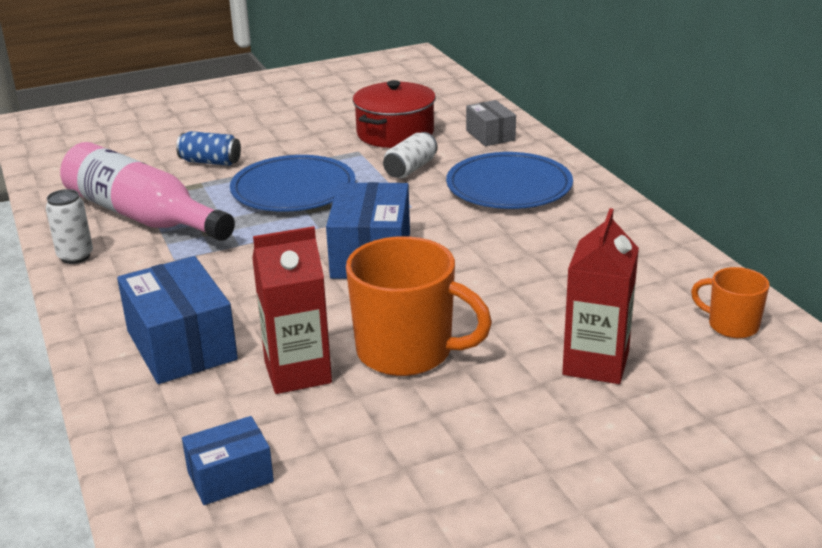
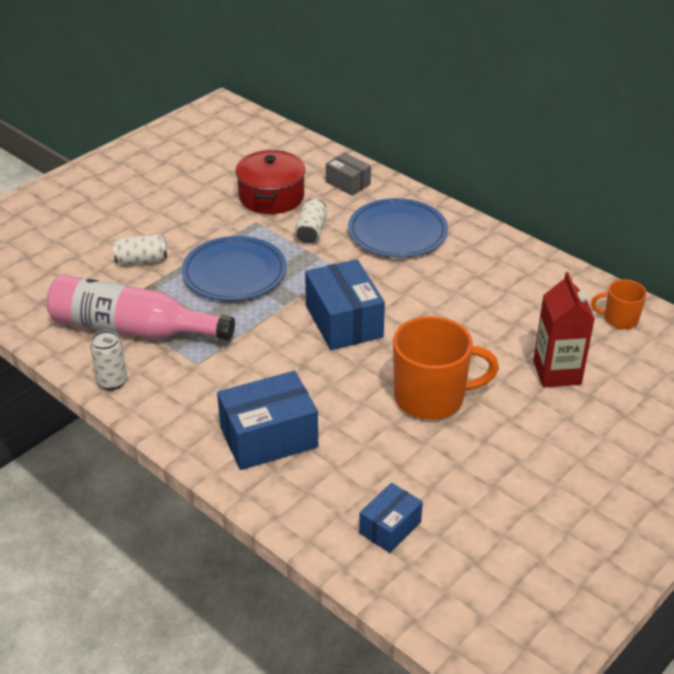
camera: 25 degrees left, 10 degrees up
(181, 345) = (269, 437): blue box -> blue box turned 60 degrees counterclockwise
(210, 162) = (141, 260): blue can -> white can
(298, 372) = (370, 436): red carton -> none

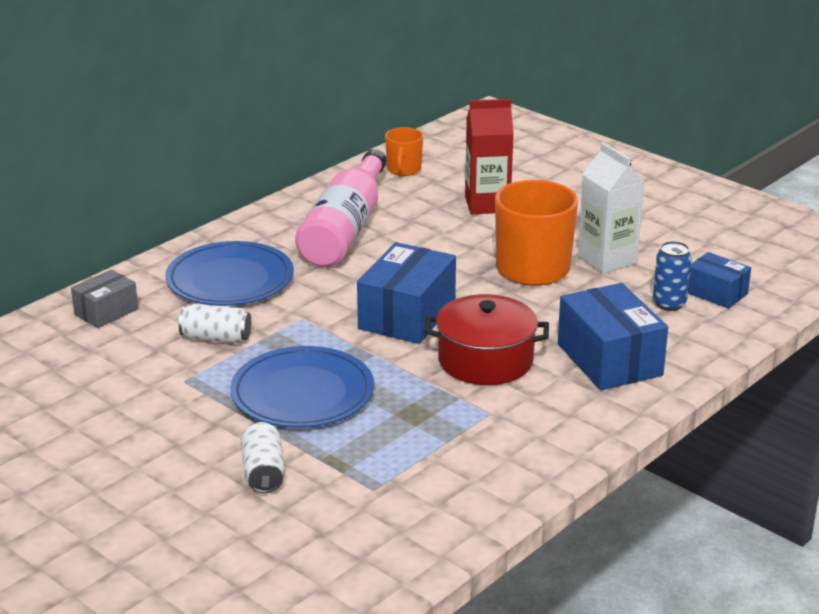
camera: 90 degrees left, 10 degrees down
(112, 382) = (530, 474): white can -> none
(132, 329) = (422, 468): pink bottle -> pink bottle (345, 229)
(271, 196) = (122, 370): red pot -> red pot (485, 360)
(344, 321) = (407, 315): blue box -> blue box turned 45 degrees counterclockwise
(367, 488) = (669, 304): none -> blue can
(452, 450) = (607, 260): none -> white carton

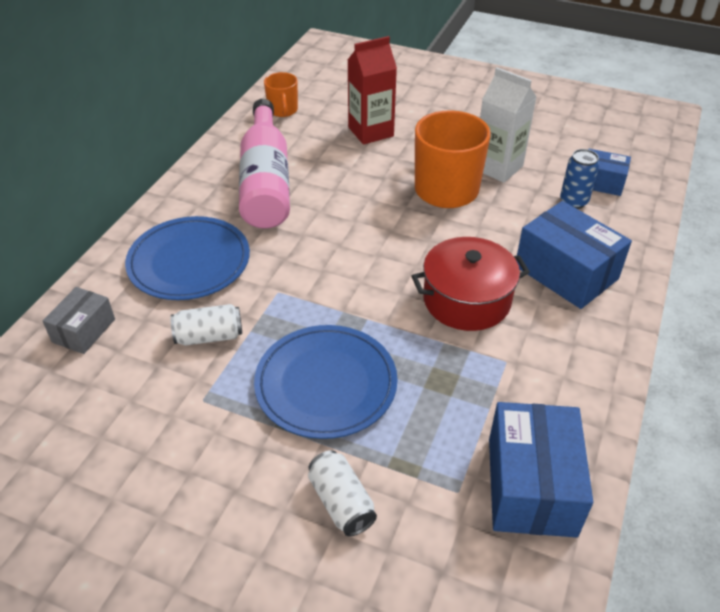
camera: 20 degrees left, 15 degrees up
(407, 315) = (371, 265): blue box -> blue box (531, 486)

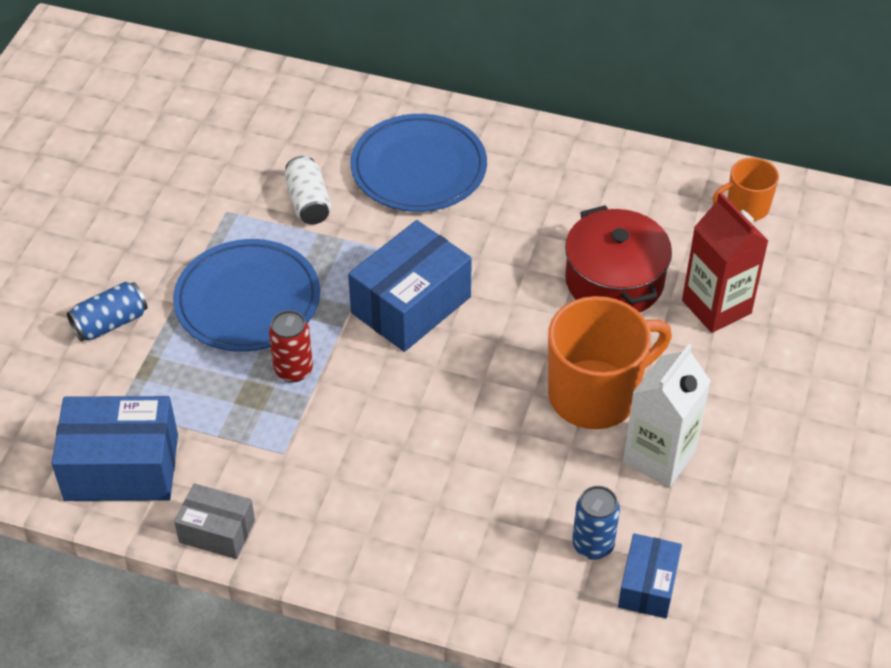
camera: 85 degrees right, 5 degrees up
(84, 330) = (311, 111): grey box -> grey box (217, 531)
(266, 181) = (576, 211): pink bottle -> none
(341, 502) = (110, 323): white can -> blue can
(414, 352) = (293, 370): none -> red can
(466, 300) = (379, 417): red pot -> red pot (614, 280)
(566, 272) = (438, 523): blue box -> blue box (411, 305)

